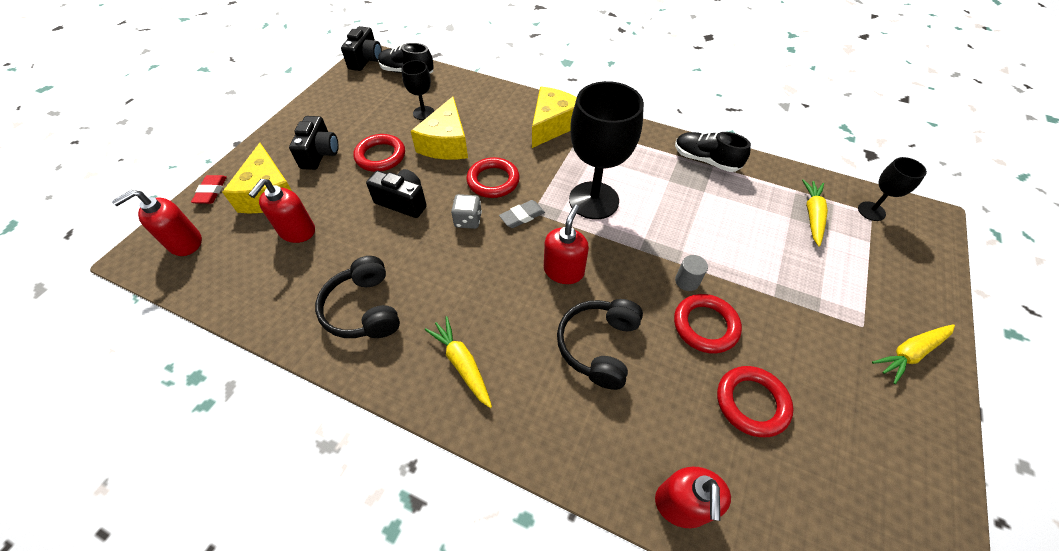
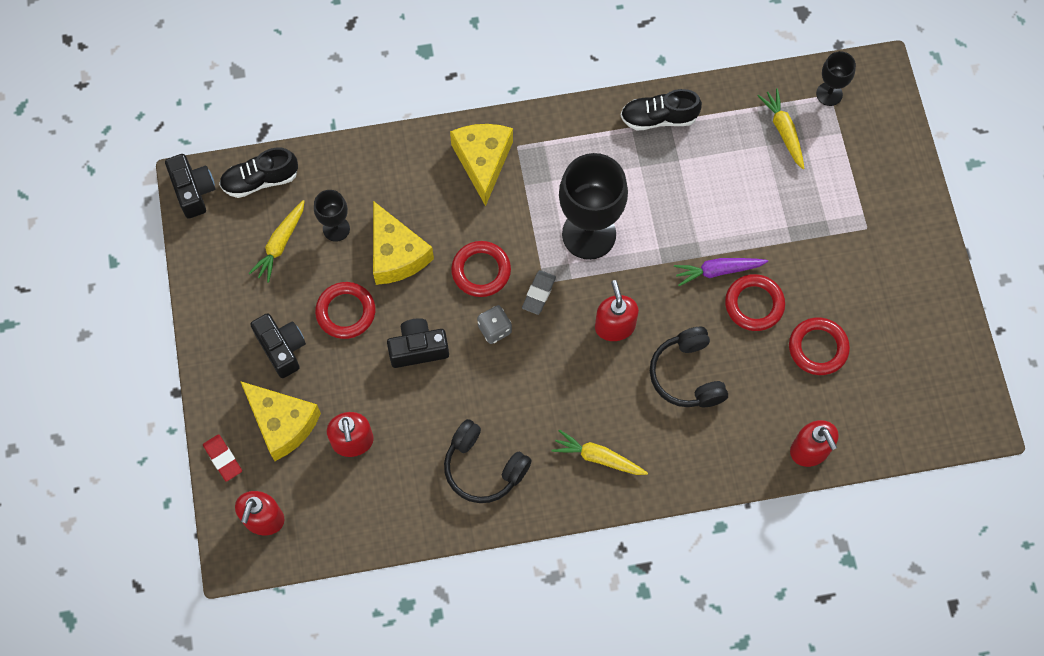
camera: 35 degrees left, 15 degrees up
(687, 281) = (718, 271): grey cylinder -> purple carrot
(910, 353) = (907, 232): yellow carrot -> yellow carrot (280, 244)

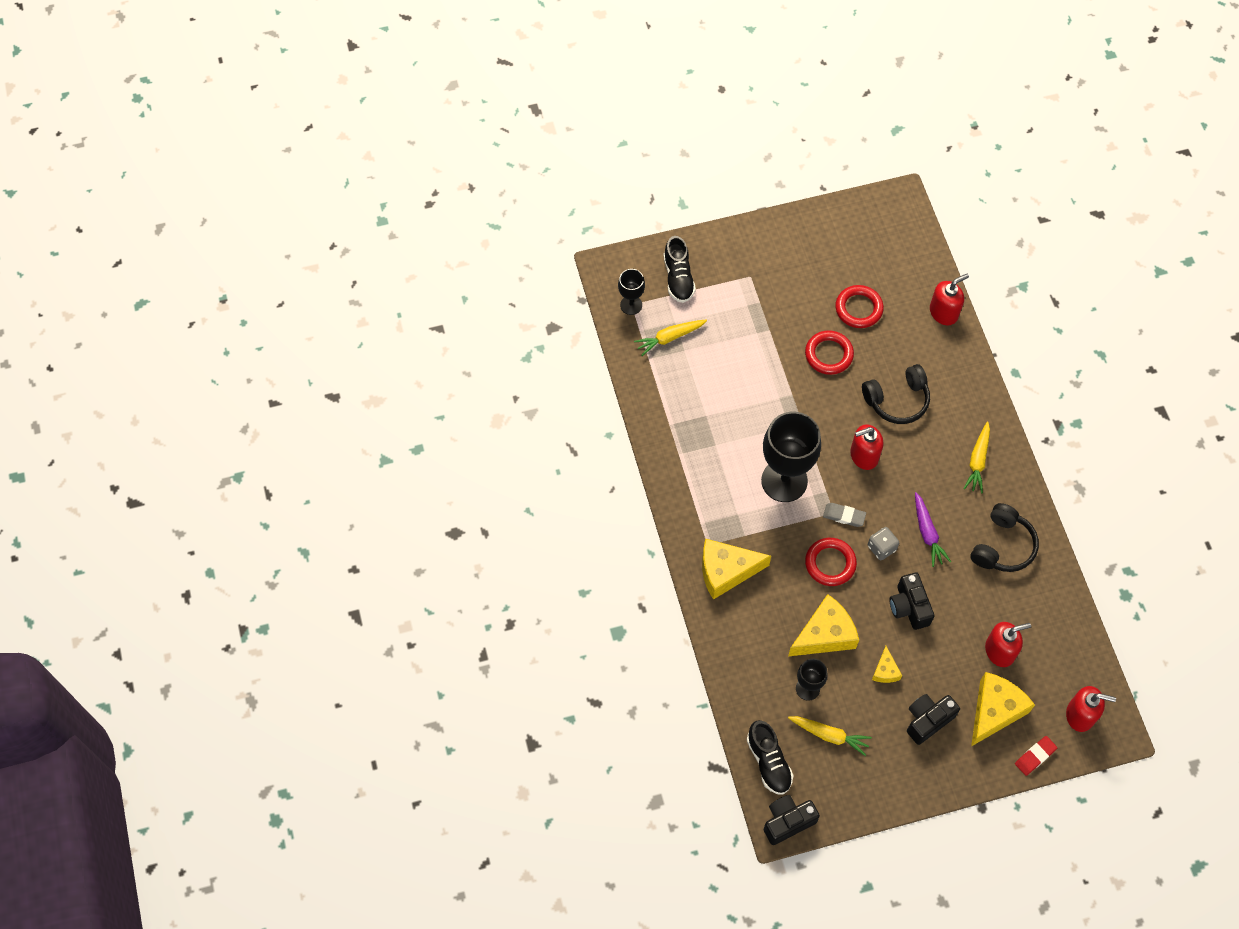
camera: 95 degrees left, 5 degrees down
(346, 312) = (885, 670): red ring -> yellow cheese
(659, 118) = (668, 433): black shoe -> black shoe (678, 278)
(718, 271) = (803, 382): purple carrot -> purple carrot (927, 533)

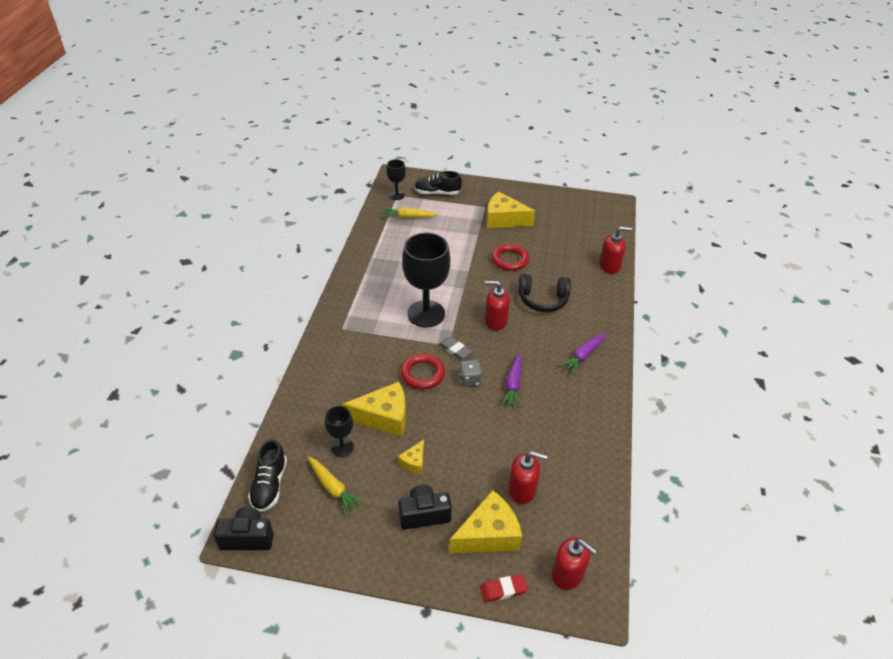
camera: 25 degrees right, 20 degrees down
(678, 278) = (437, 193): black shoe -> black shoe turned 75 degrees clockwise
(726, 571) = (342, 348): yellow cheese -> yellow cheese (504, 219)
(858, 309) = (548, 244): red ring -> none
(909, 607) = (465, 426): black camera -> none
(977, 461) = (583, 356): yellow carrot -> purple carrot
(1002, 546) = (570, 417): black headphones -> none

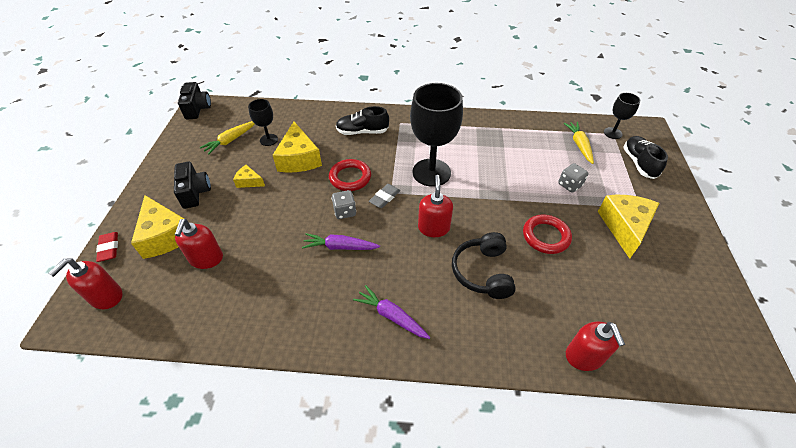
camera: 85 degrees right, 5 degrees up
(269, 485) = (238, 111): black shoe -> black shoe (362, 132)
(456, 234) = (570, 185): none -> grey dice

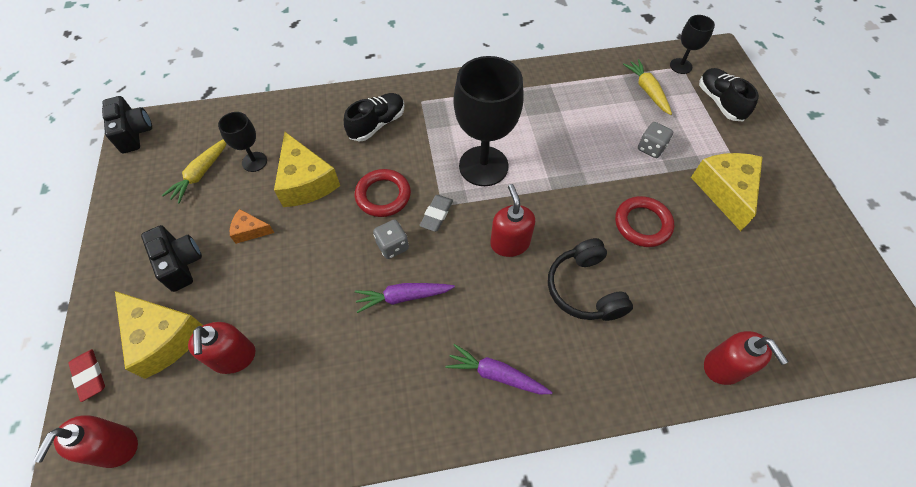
camera: 15 degrees left, 10 degrees up
(249, 181) = (250, 231): yellow cheese -> orange cheese
(362, 132) = (377, 124): black shoe -> black shoe turned 150 degrees clockwise

